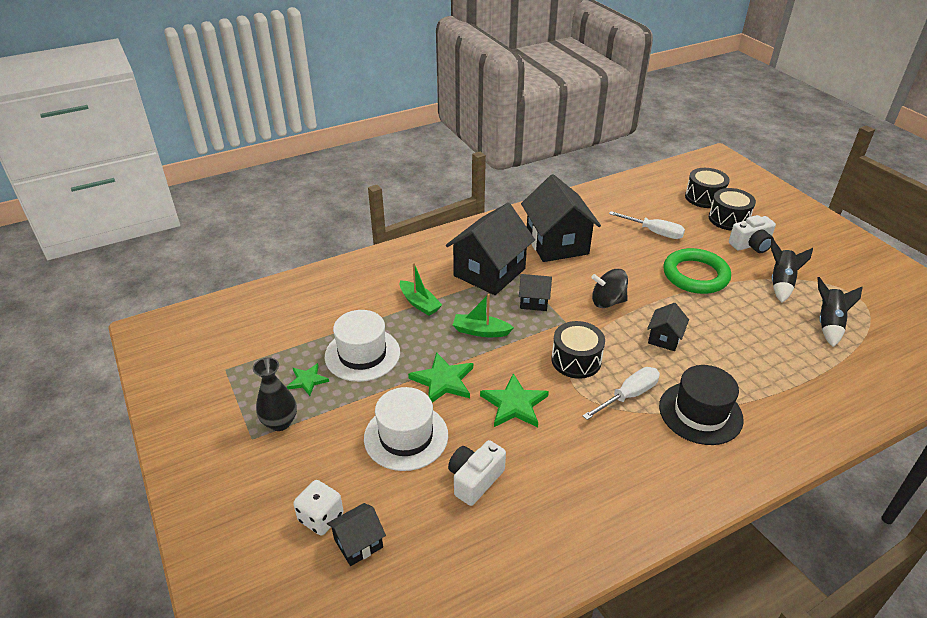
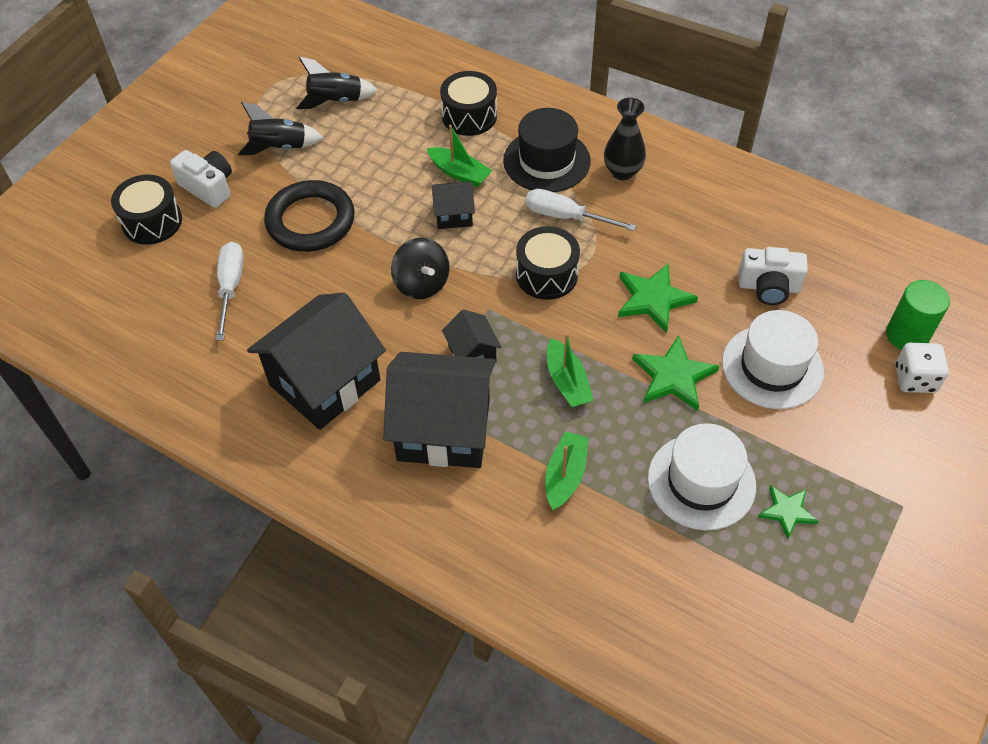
camera: 120 degrees left, 15 degrees up
(280, 422) = (861, 494): black vase -> black vase (622, 171)
(358, 543) = (907, 335): black house -> green cylinder
(695, 275) = (310, 221): green ring -> black ring
(704, 197) = (101, 260): black drum -> black drum (469, 116)
(710, 358) = (459, 173): none -> green boat

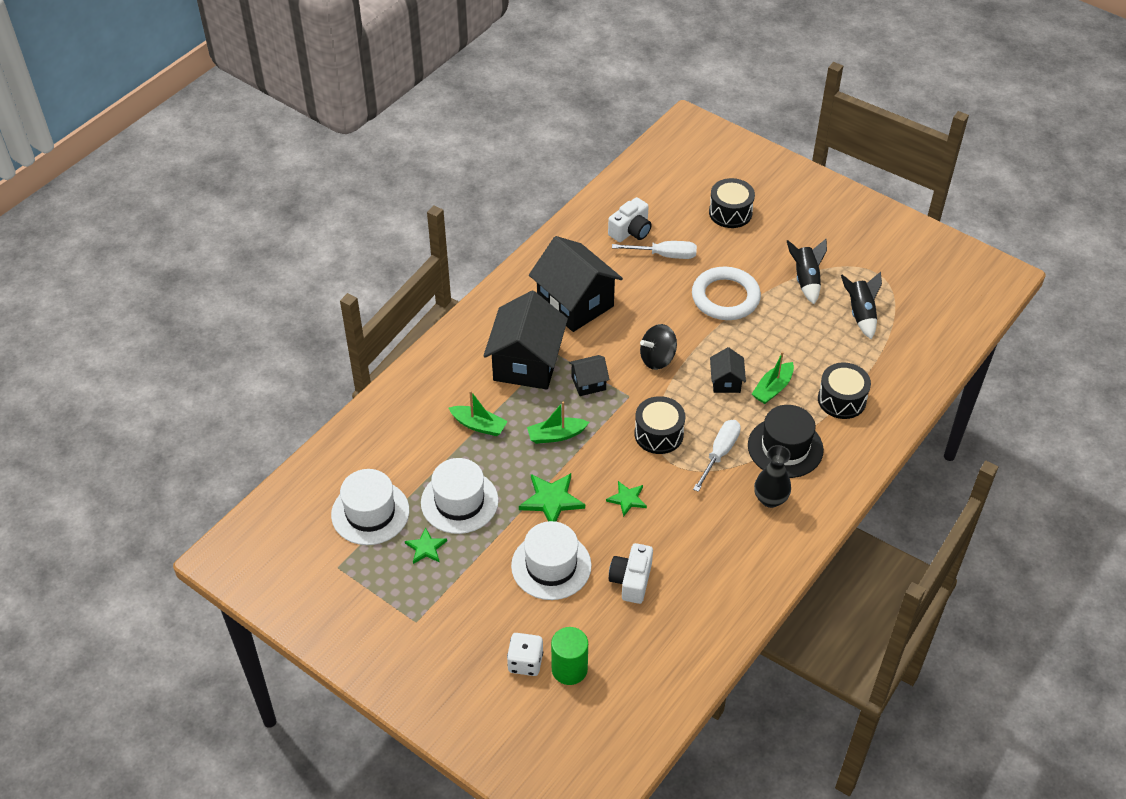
camera: 95 degrees right, 5 degrees down
(208, 187) = (763, 241): white camera -> white camera (631, 231)
(310, 221) = (725, 297): black ring -> white ring
(653, 299) = (627, 499): green star -> green star, size x0.62
(749, 594) = (370, 512): none -> white hat

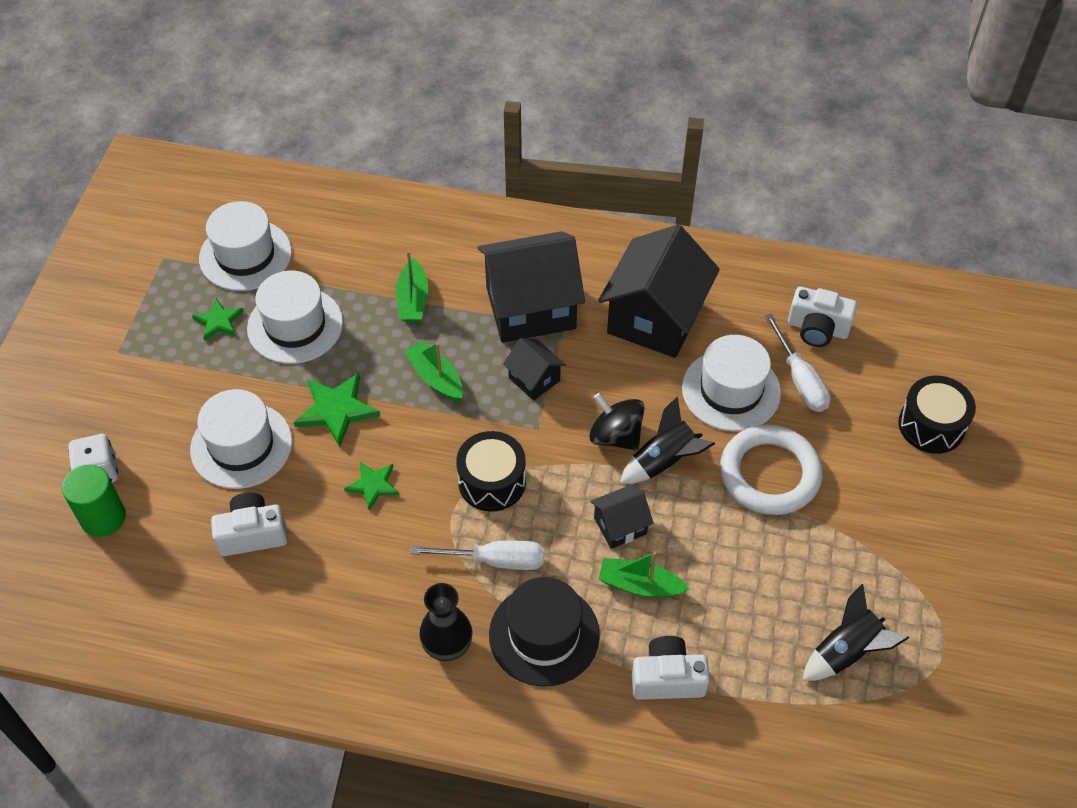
camera: 65 degrees right, 5 degrees up
(654, 290) = (731, 390): none -> white hat
(806, 280) = (866, 559): black rocket -> black rocket (664, 461)
(841, 400) = (667, 678): black drum -> white camera

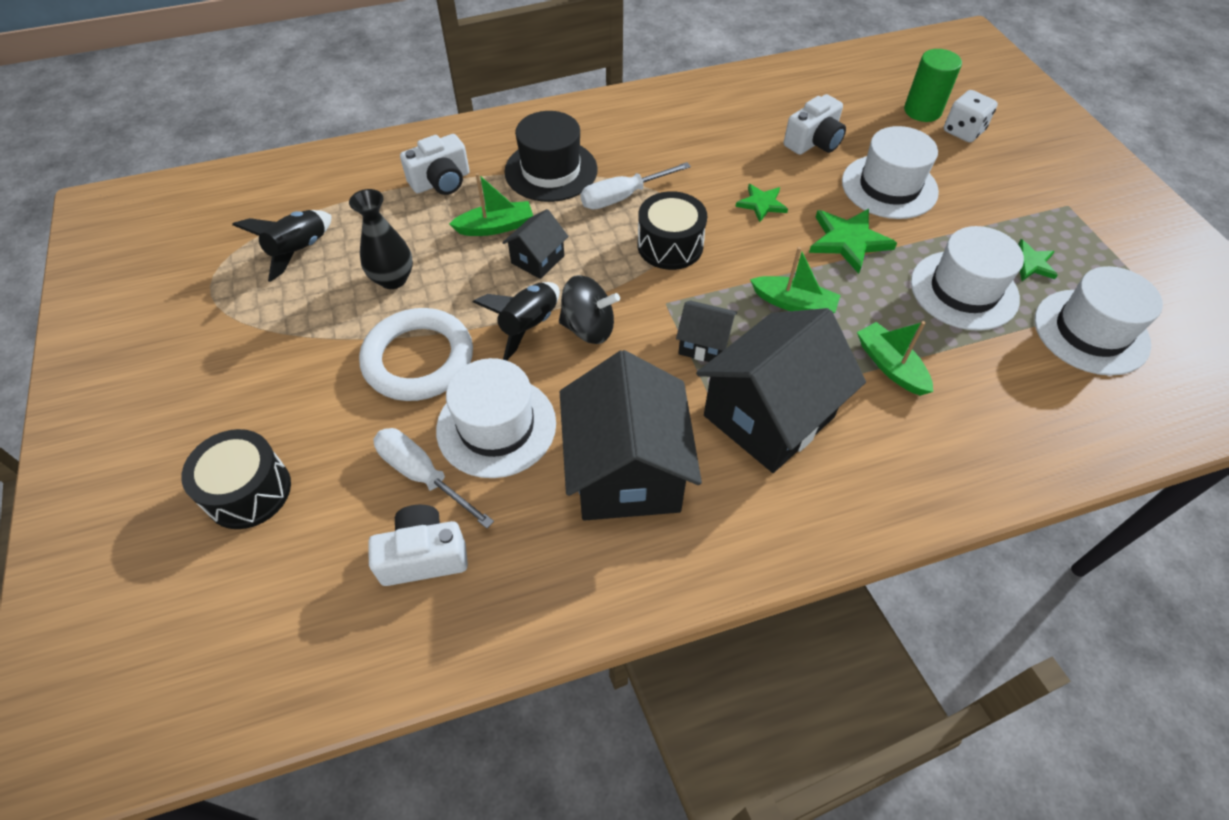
camera: 150 degrees right, 0 degrees up
(447, 645) = (616, 139): black vase -> black vase (393, 279)

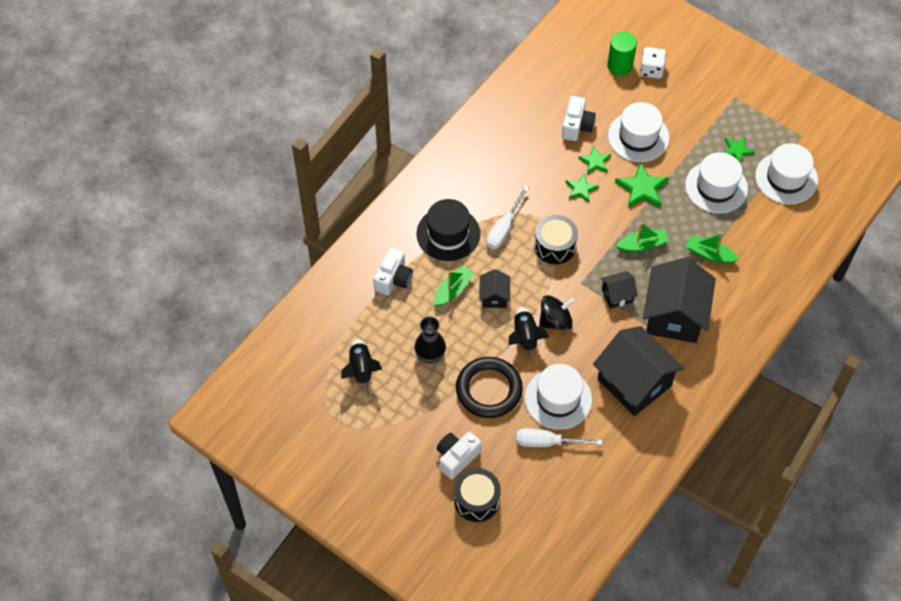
camera: 35 degrees left, 5 degrees up
(418, 359) = (489, 390): white ring -> black ring
(424, 556) = (582, 474): white camera -> white camera (457, 457)
(806, 185) = (595, 161): none -> green star

